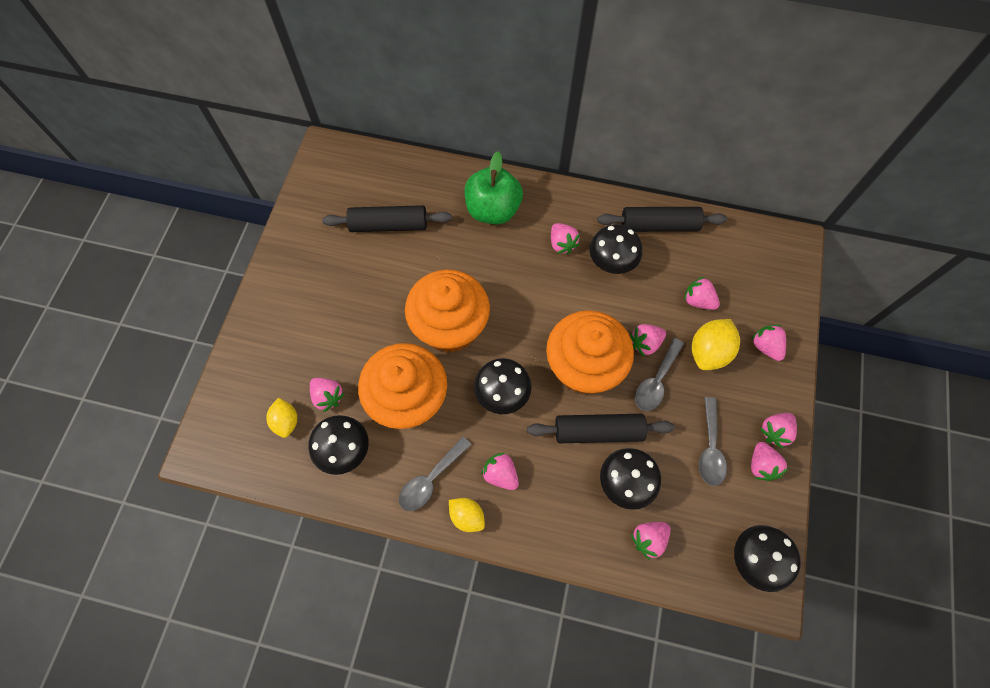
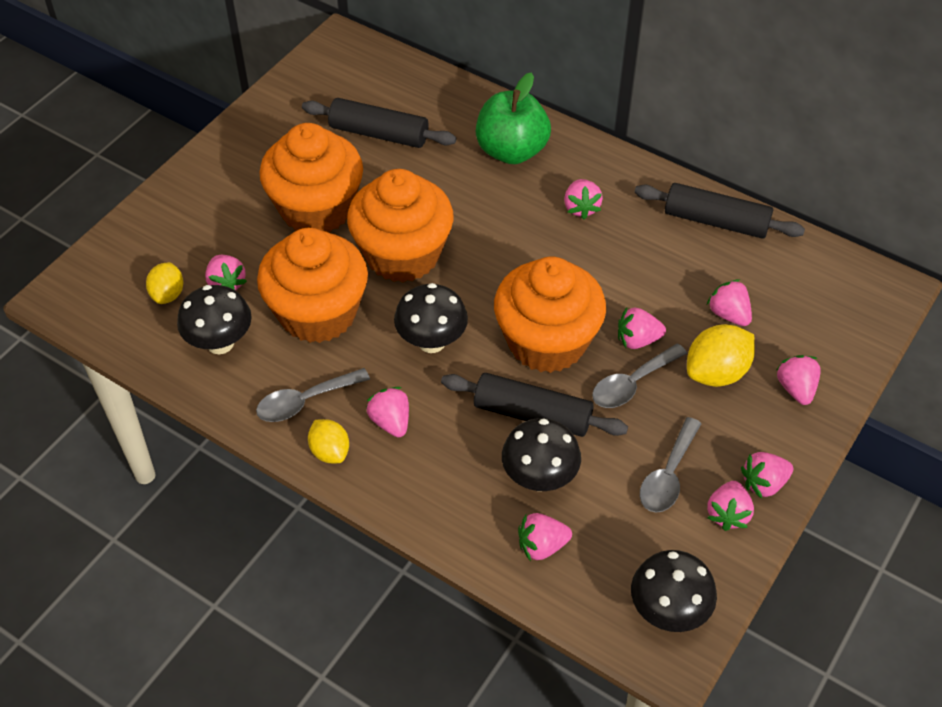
camera: 20 degrees right, 15 degrees down
(369, 307) = (316, 209): none -> orange cupcake
(611, 263) = (634, 244): black mushroom -> none

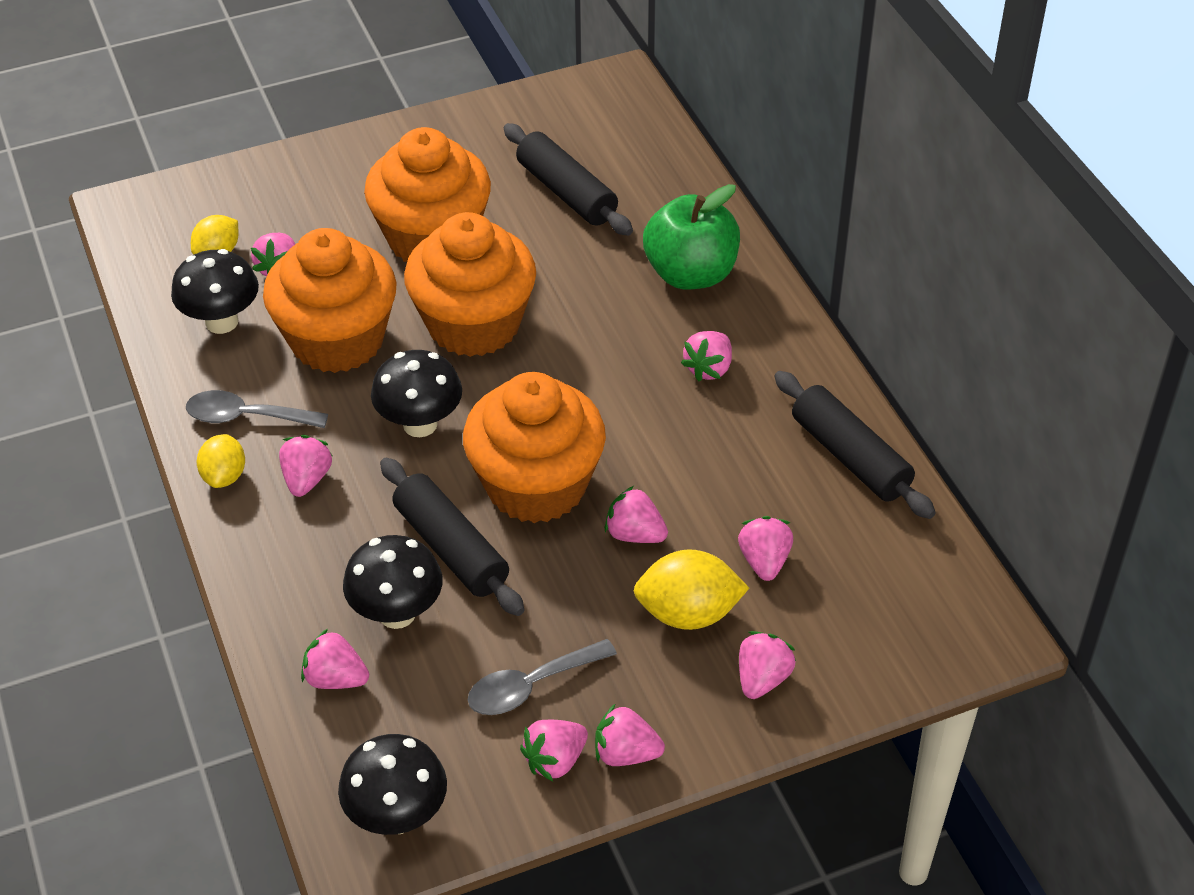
camera: 35 degrees right, 5 degrees down
(632, 383) = (585, 575): grey spoon -> none

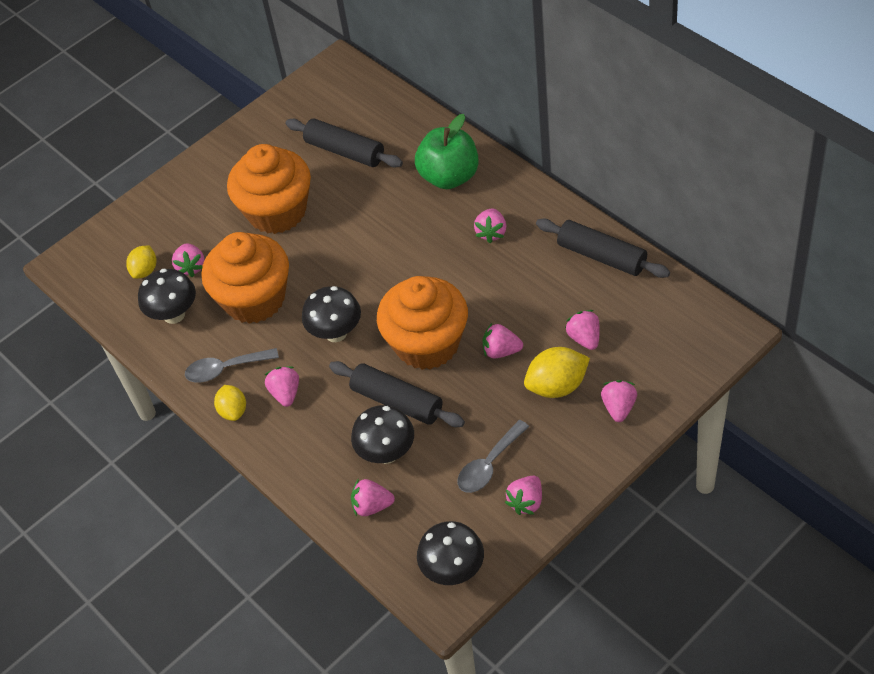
camera: 15 degrees left, 5 degrees up
(474, 324) = (334, 258): orange cupcake -> none
(626, 753) = (564, 482): pink strawberry -> none

